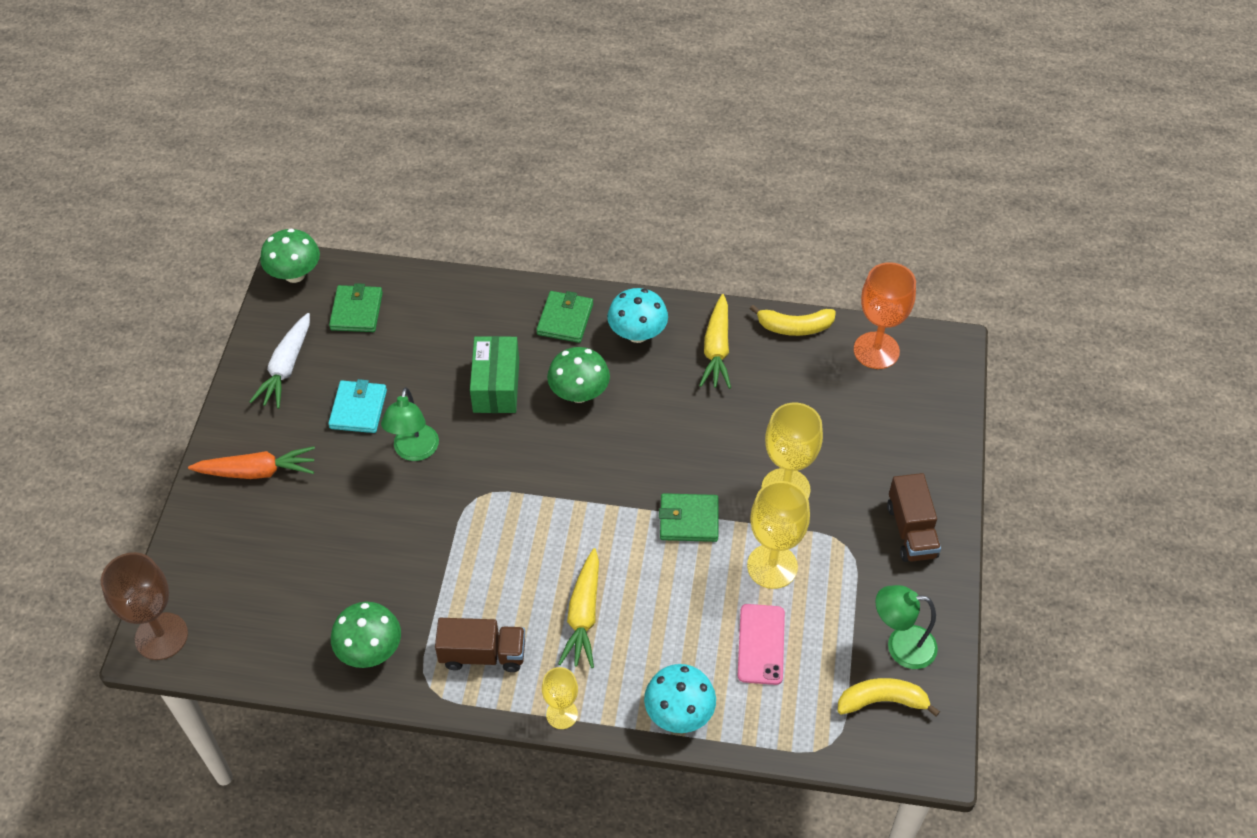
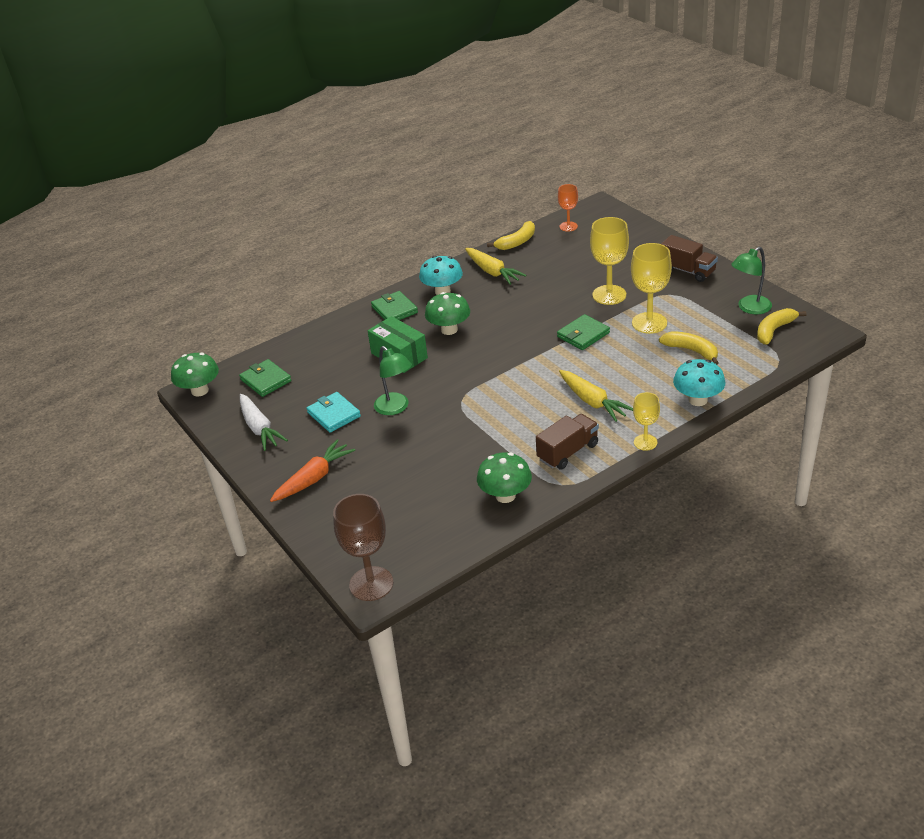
camera: 40 degrees left, 15 degrees down
(761, 644) = (691, 351): pink phone -> yellow banana
(876, 350) = (568, 226): orange goblet -> orange goblet, size x0.59

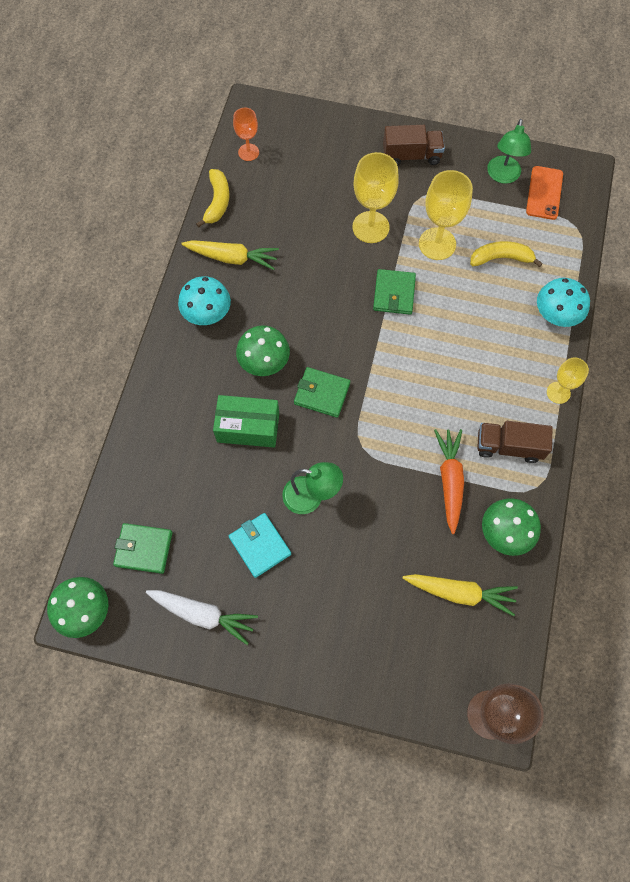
camera: 45 degrees left, 30 degrees up
(314, 478) = (321, 636): orange carrot -> orange carrot (450, 480)
(334, 414) = (260, 545): turquoise wallet -> turquoise wallet turned 45 degrees clockwise
(394, 310) = (182, 368): green wallet -> green wallet (322, 393)
(568, 452) = (509, 446): brown truck -> brown truck turned 90 degrees counterclockwise
(592, 402) = (475, 372): yellow carrot -> yellow carrot (460, 593)
(774, 330) = (544, 193): yellow banana -> orange phone

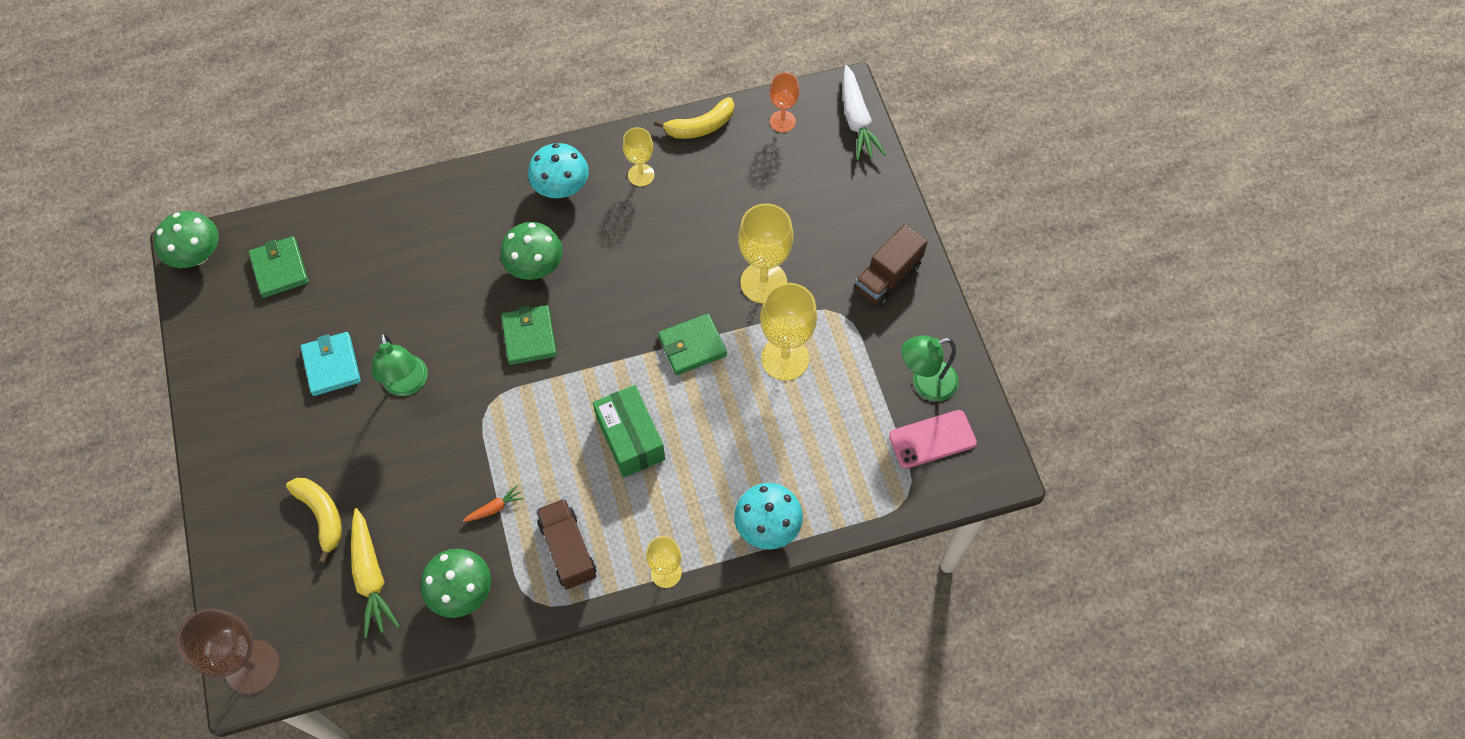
camera: 60 degrees right, 5 degrees down
(203, 614) = (238, 353): white carrot -> white carrot (857, 120)
(232, 258) = (641, 175): yellow carrot -> yellow goblet
(248, 427) = (453, 290): green box -> green box (630, 439)
(260, 545) = (332, 365): turquoise wallet -> turquoise wallet turned 45 degrees counterclockwise
(411, 156) = (887, 276): brown truck -> brown truck turned 75 degrees clockwise
(450, 480) = (495, 508): orange carrot -> orange carrot, size x0.48
(501, 258) = (808, 433): yellow banana -> yellow banana (322, 515)
(544, 193) = (932, 439): orange phone -> pink phone

